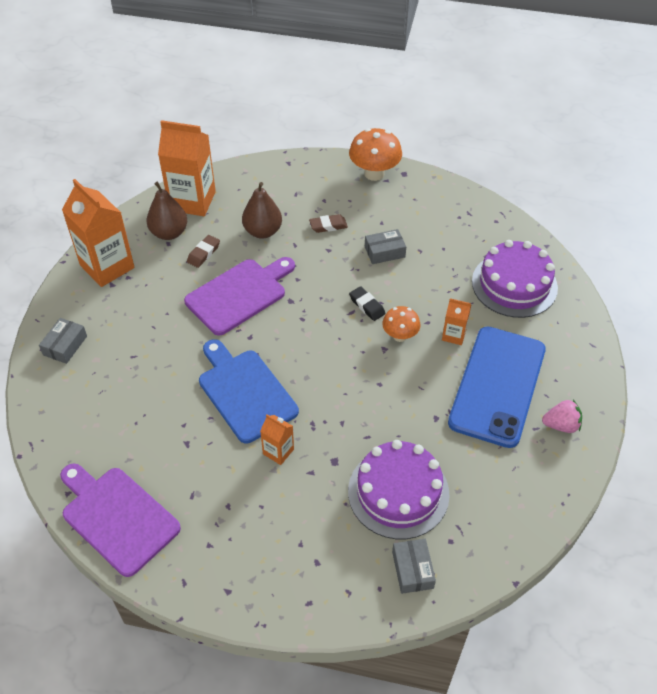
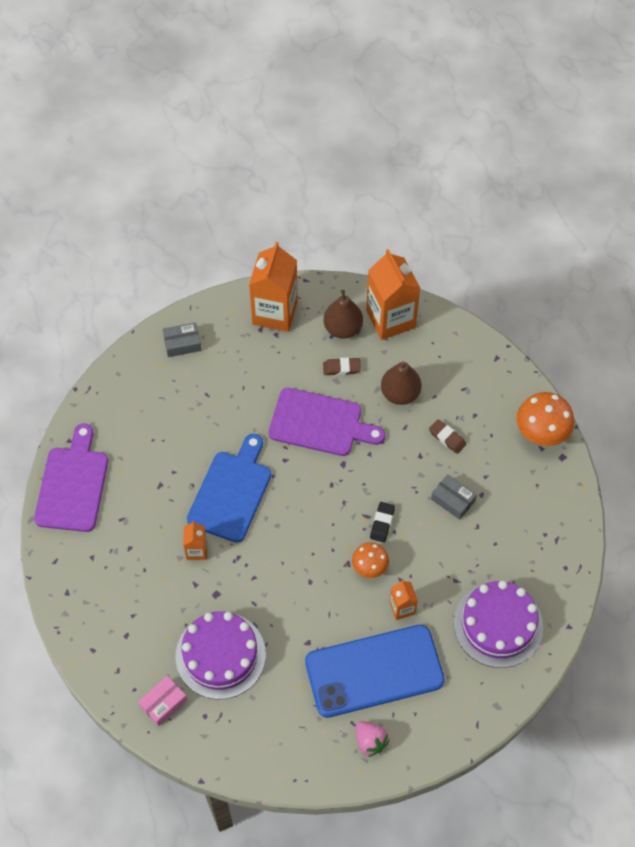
camera: 55 degrees right, 10 degrees up
(412, 570) = (163, 703): grey box -> pink box

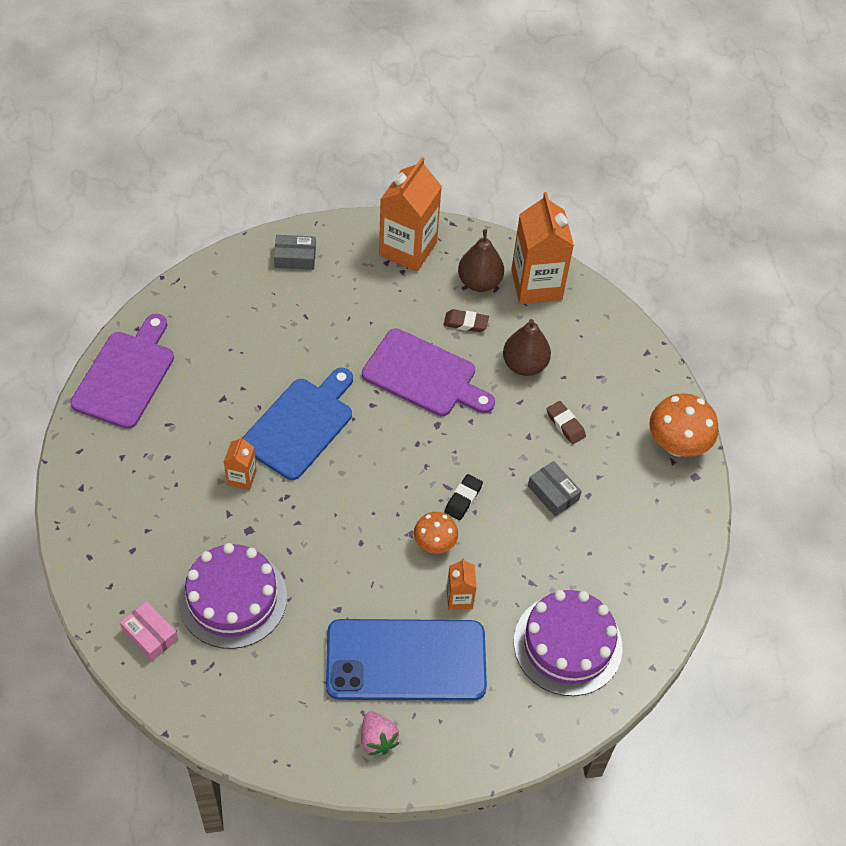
camera: 10 degrees right, 5 degrees down
(163, 703) = (150, 635): pink box -> pink box turned 75 degrees clockwise

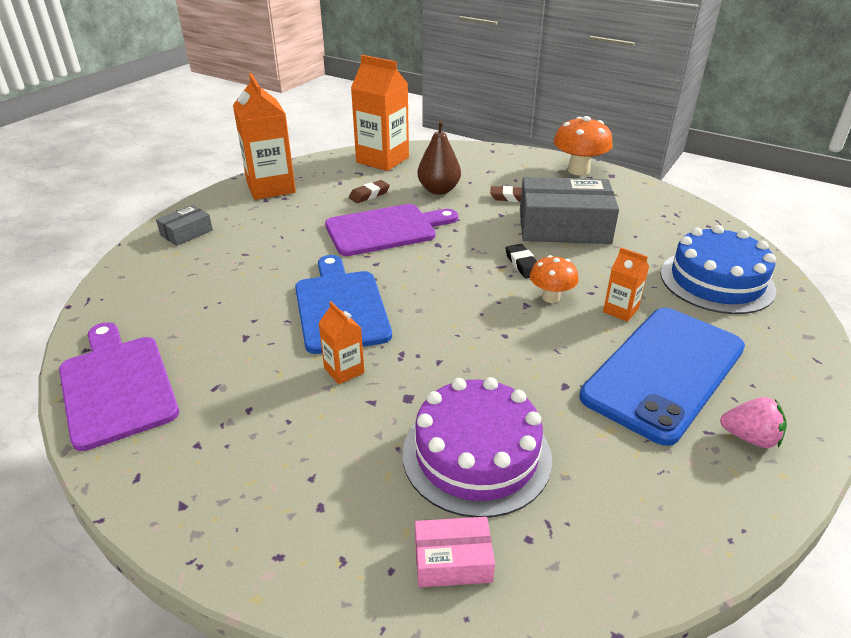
camera: 45 degrees left, 20 degrees down
(479, 282) = (345, 176): brown pear -> none
(553, 493) = (564, 226): grey box -> grey box, size x2.11
(567, 644) = (716, 281): purple cake -> blue cake

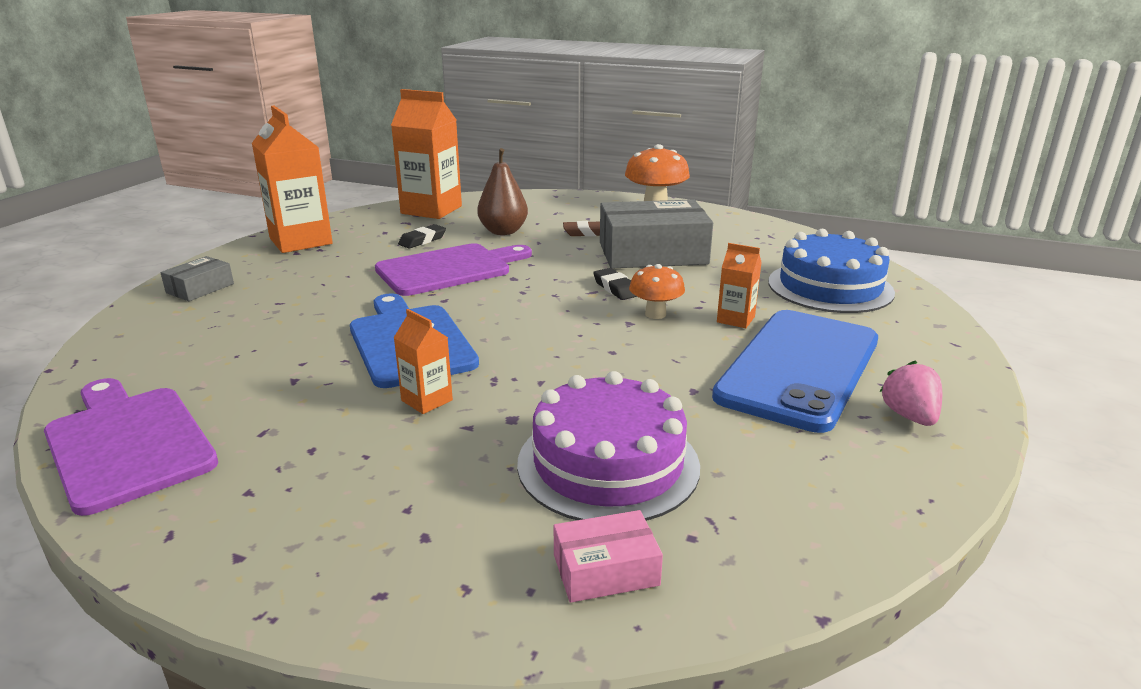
camera: 10 degrees left, 10 degrees down
(369, 195) = (422, 240): brown eraser -> black eraser
(750, 437) = (909, 416): pink strawberry -> pink strawberry turned 105 degrees counterclockwise

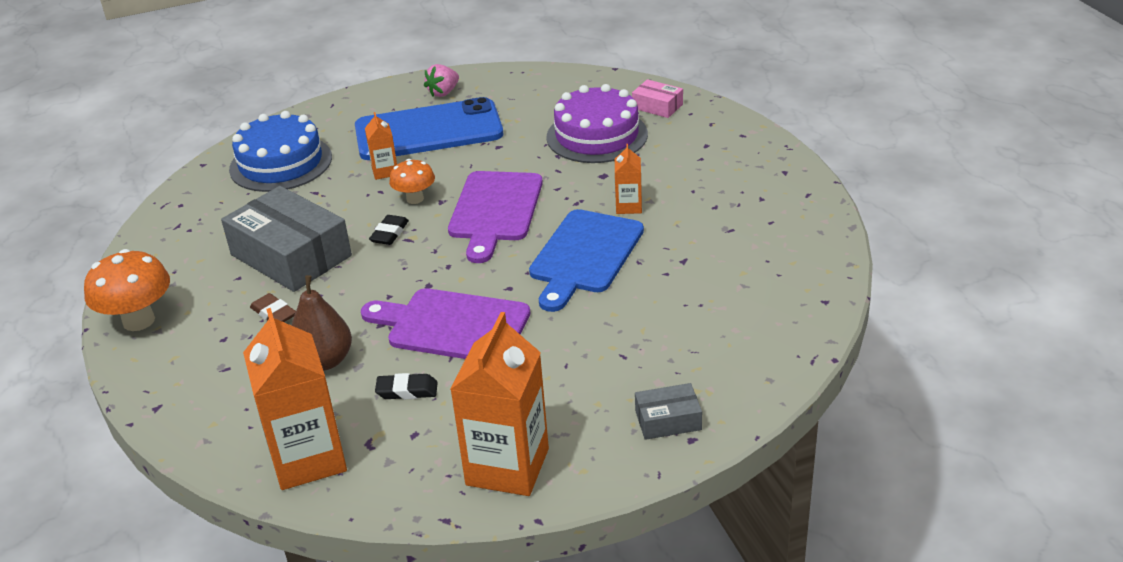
camera: 130 degrees left, 10 degrees up
(127, 443) = (805, 258): purple cutting board -> purple cutting board (495, 210)

